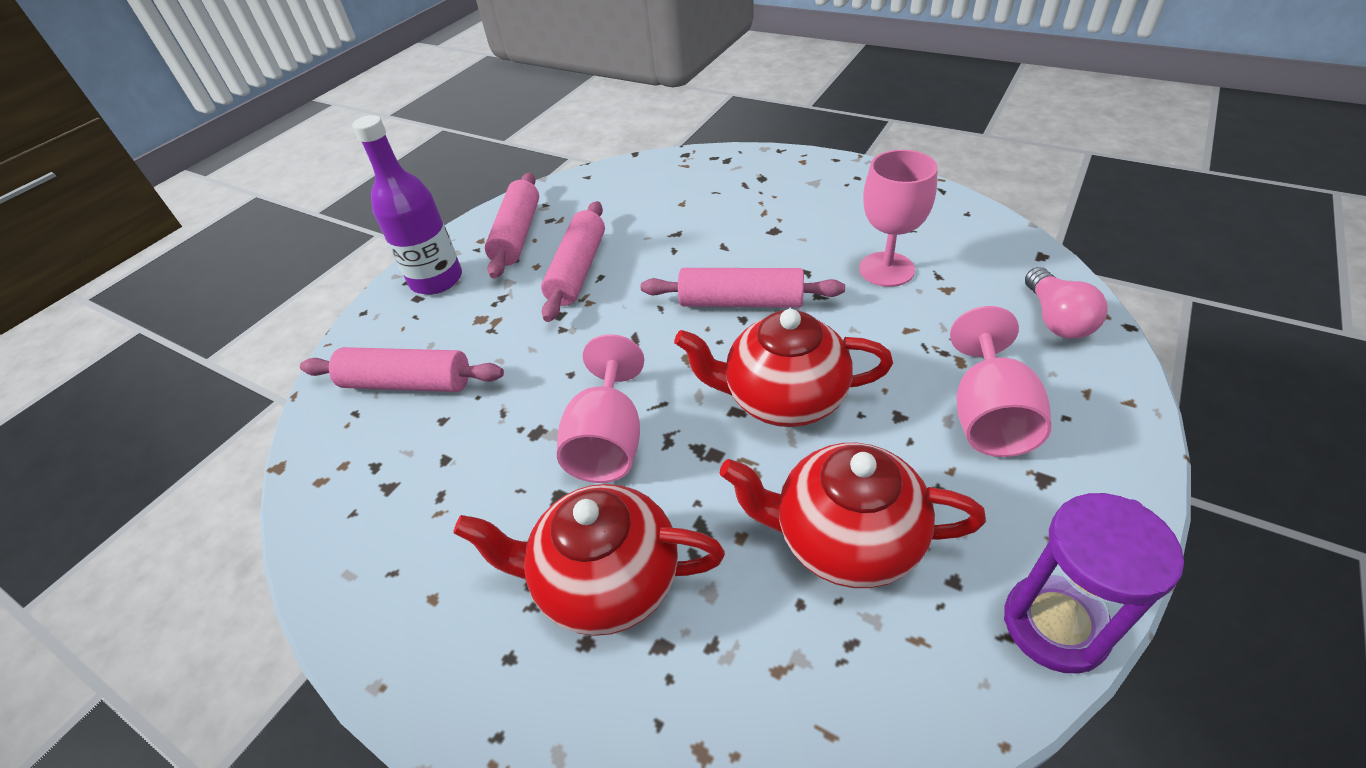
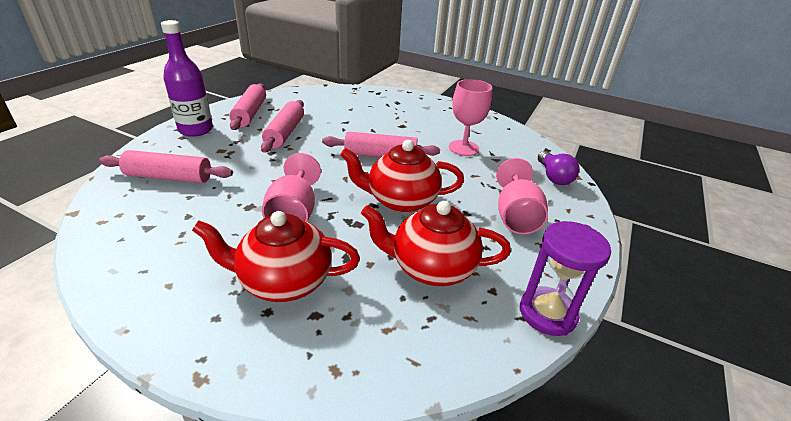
camera: 10 degrees left, 10 degrees down
(1056, 319) = (553, 177): pink light bulb -> purple light bulb

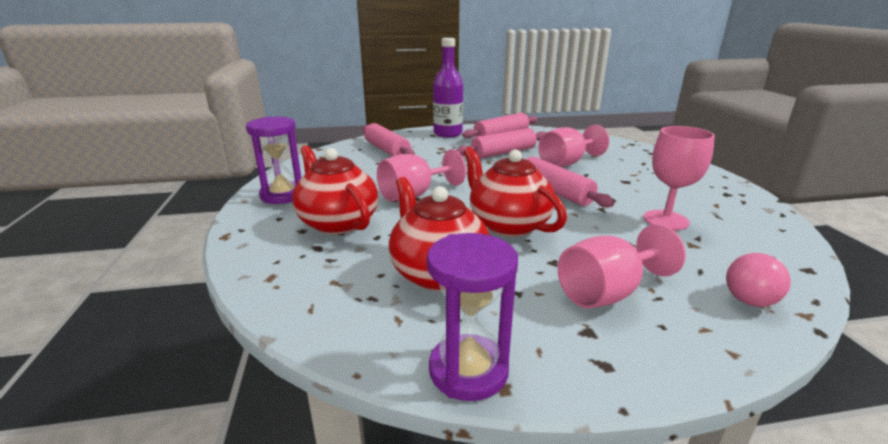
camera: 55 degrees right, 10 degrees down
(162, 293) = (283, 195): none -> purple hourglass
(345, 124) = (566, 163): none -> pink goblet
(553, 177) = (754, 294): purple light bulb -> pink light bulb

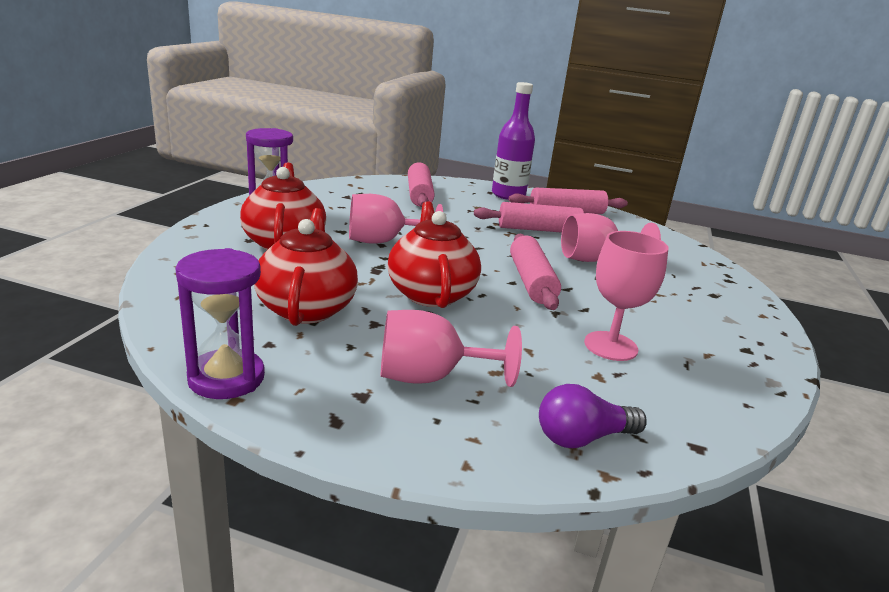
camera: 25 degrees right, 0 degrees up
(754, 294) = (582, 437): pink light bulb -> purple light bulb

